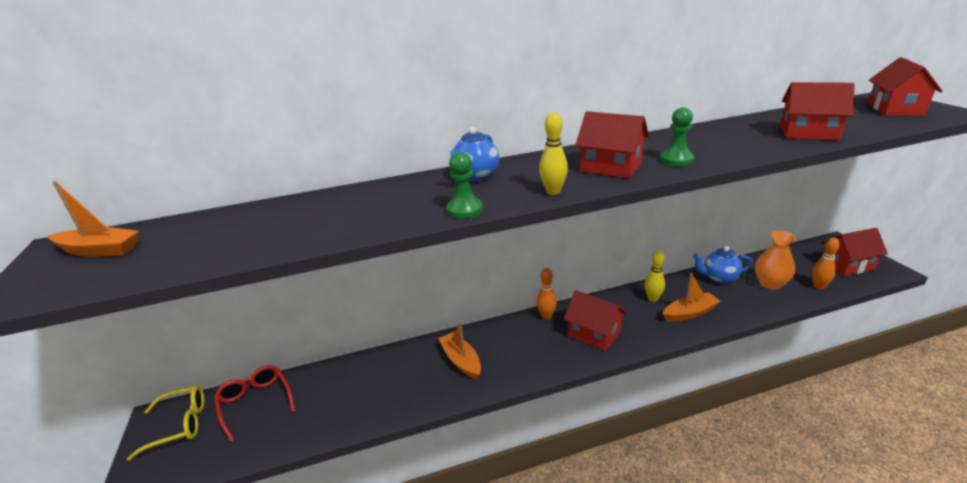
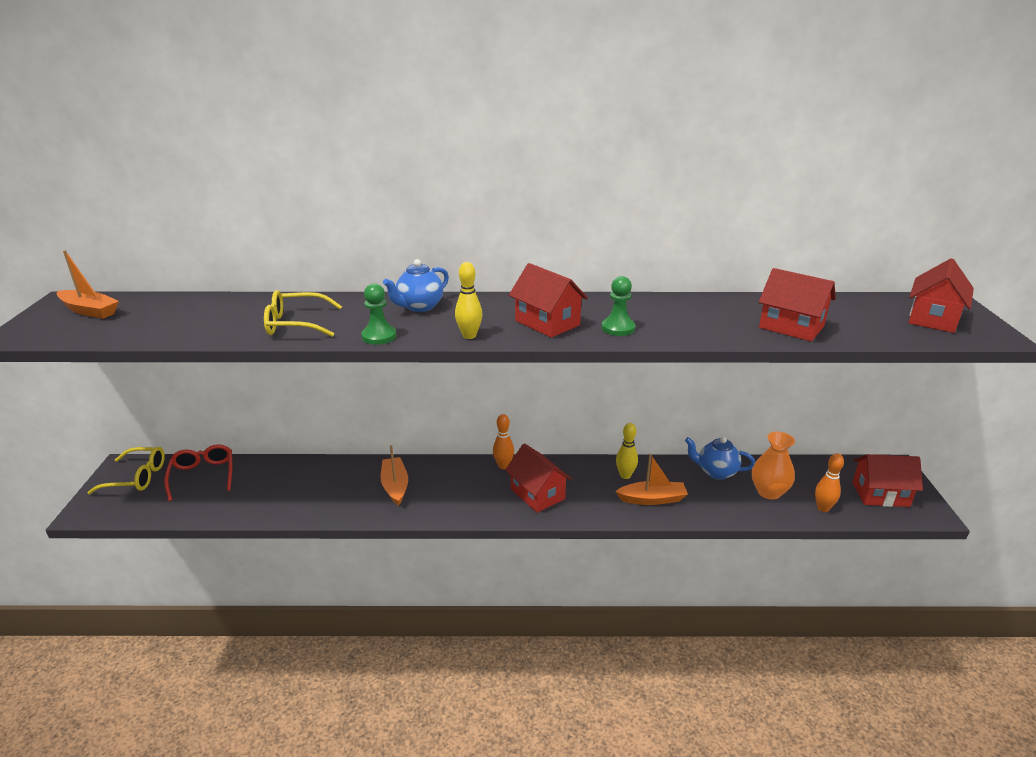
camera: 15 degrees right, 0 degrees up
(363, 216) = (295, 324): none -> yellow glasses

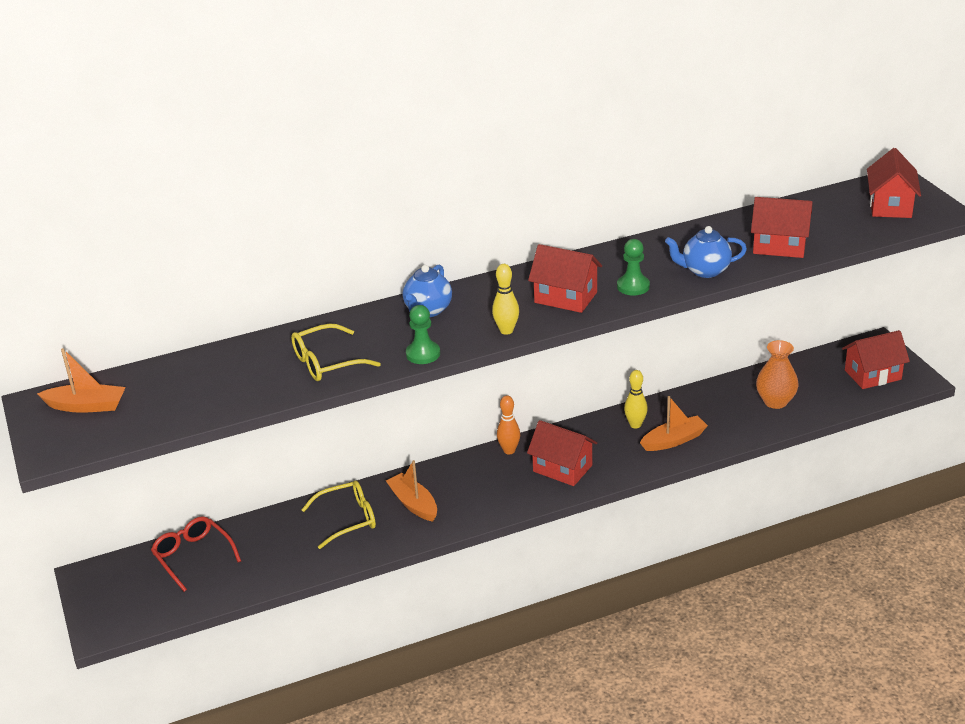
camera: 20 degrees left, 5 degrees up
(137, 477) = (118, 581): yellow glasses -> yellow glasses (348, 519)
(716, 472) = (719, 396): blue teapot -> blue teapot (705, 271)
(823, 508) = (828, 403): orange bowling pin -> none

